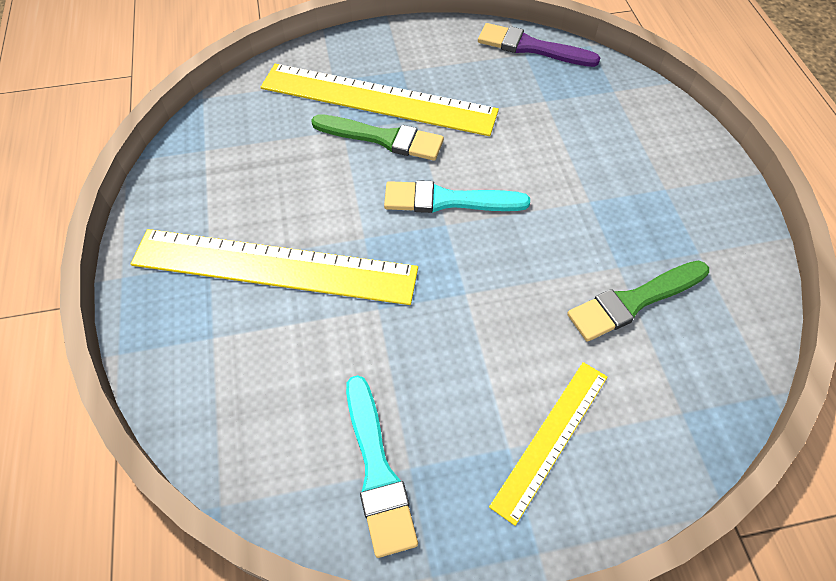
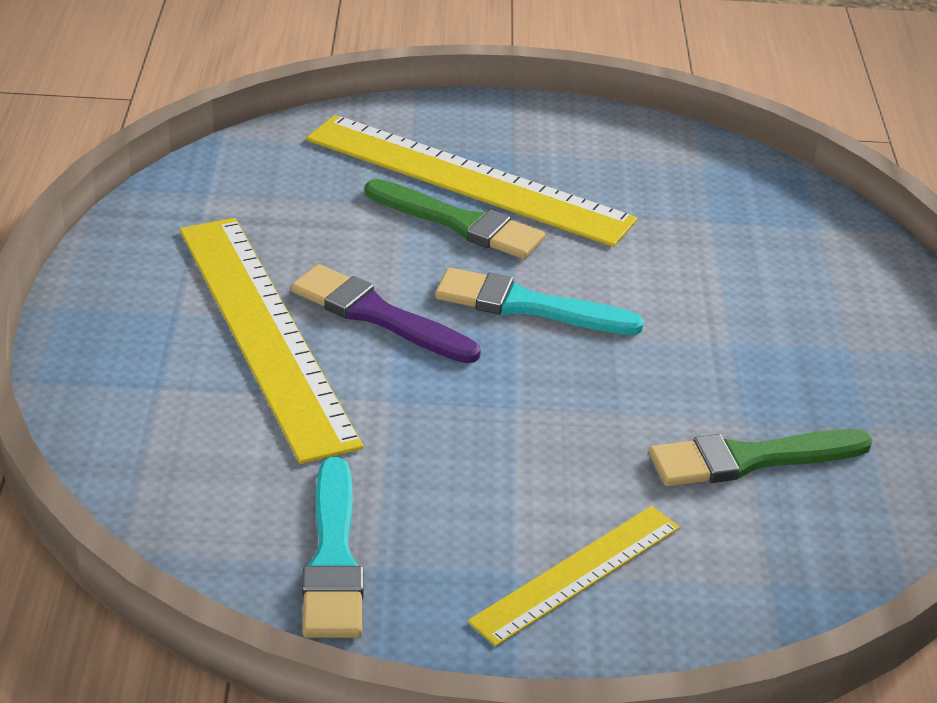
camera: 10 degrees right, 20 degrees down
(274, 266) = (264, 332): yellow ruler -> yellow ruler turned 45 degrees clockwise
(531, 47) = (714, 158): purple brush -> purple brush (377, 315)

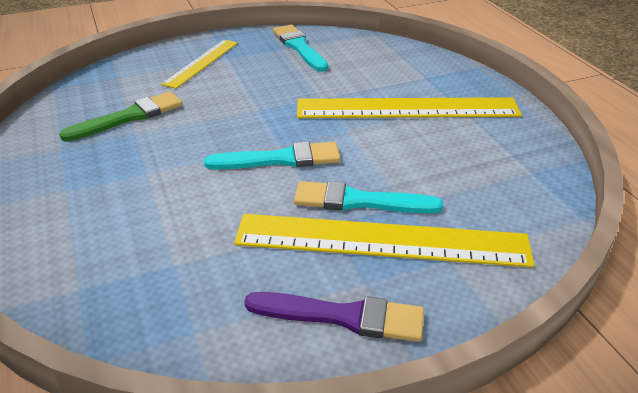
camera: 160 degrees right, 0 degrees up
(264, 332) = (407, 108): yellow ruler -> yellow ruler turned 45 degrees counterclockwise
(377, 315) = (360, 131): purple brush -> purple brush (343, 316)
(460, 223) = (359, 201): green brush -> turquoise brush

